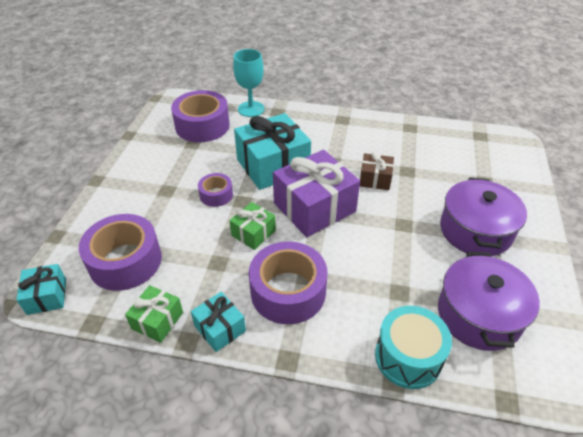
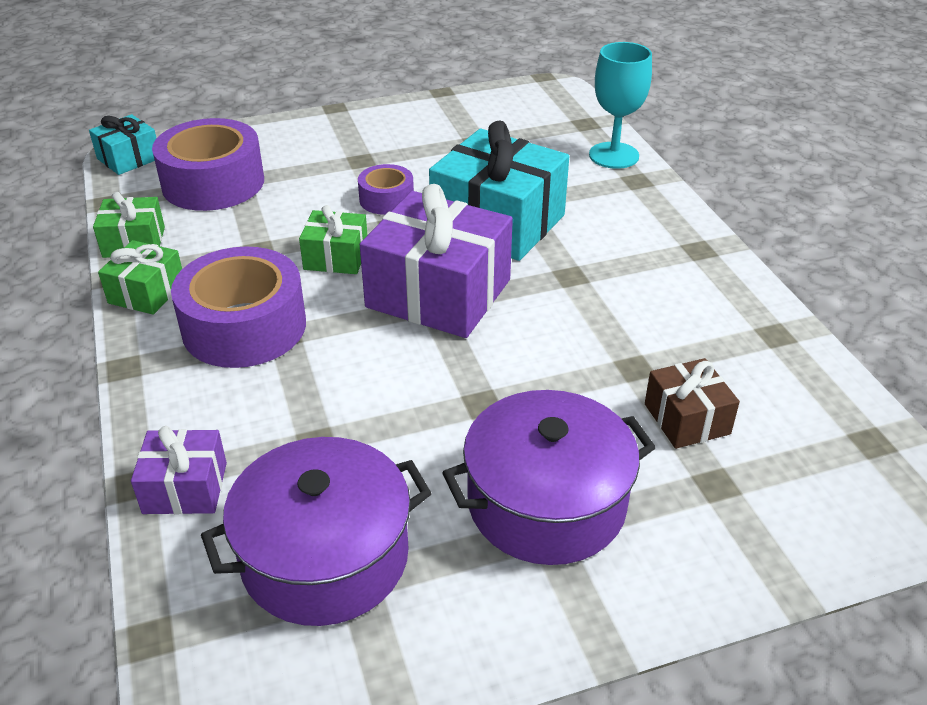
camera: 60 degrees right, 5 degrees down
(202, 126) = (523, 133): purple tape -> none
(220, 328) = (147, 292): turquoise gift -> green gift
(375, 179) = (571, 335): brown gift -> brown gift (687, 419)
(408, 357) = (185, 488): turquoise drum -> purple gift

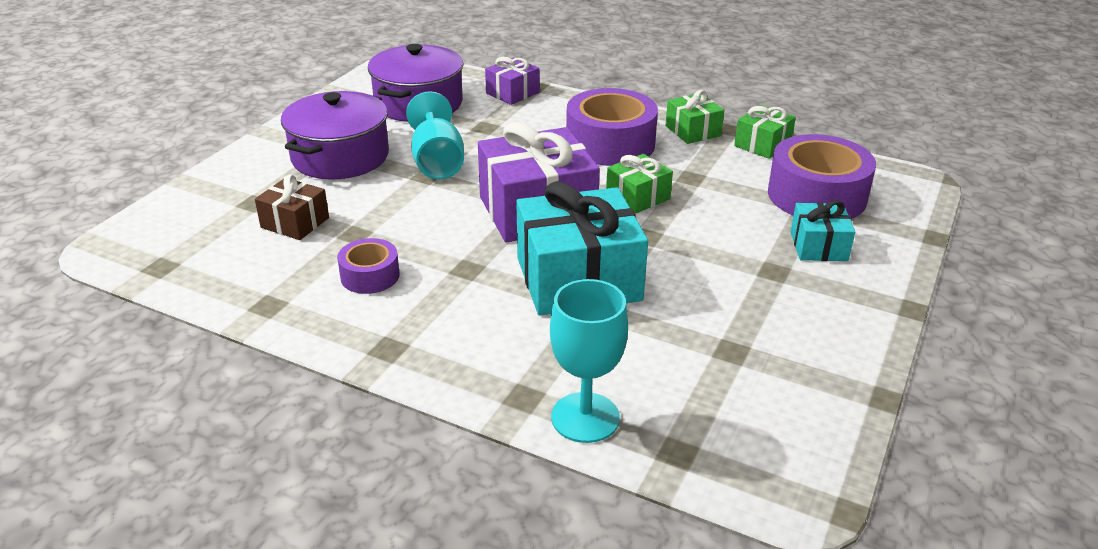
camera: 135 degrees right, 5 degrees down
(129, 158) = (905, 179): turquoise gift -> turquoise gift (818, 246)
(386, 199) = (688, 250): purple tape -> purple tape (370, 276)
(446, 415) = (437, 162): none -> turquoise goblet

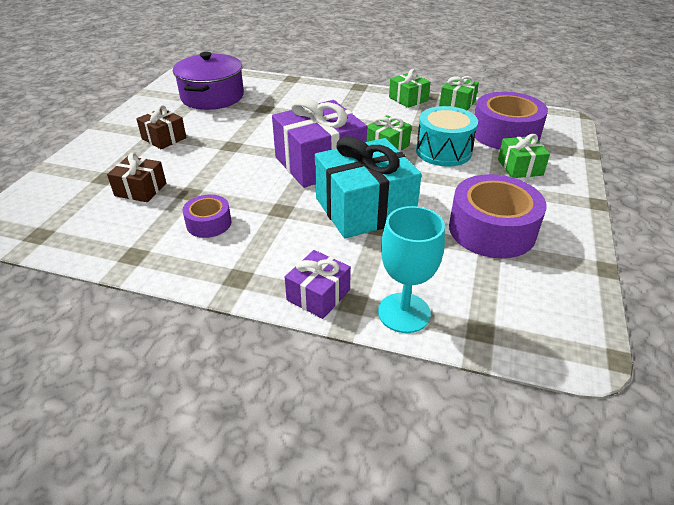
camera: 10 degrees left, 5 degrees up
(340, 157) = (164, 138): purple pot -> brown gift
(437, 162) = (237, 135): turquoise goblet -> none
(512, 93) = (277, 84): purple gift -> purple gift (318, 295)
(610, 143) = (355, 112): purple tape -> purple tape (492, 230)
(716, 212) = (443, 151): none -> turquoise drum
(818, 246) = (520, 167): turquoise gift -> green gift

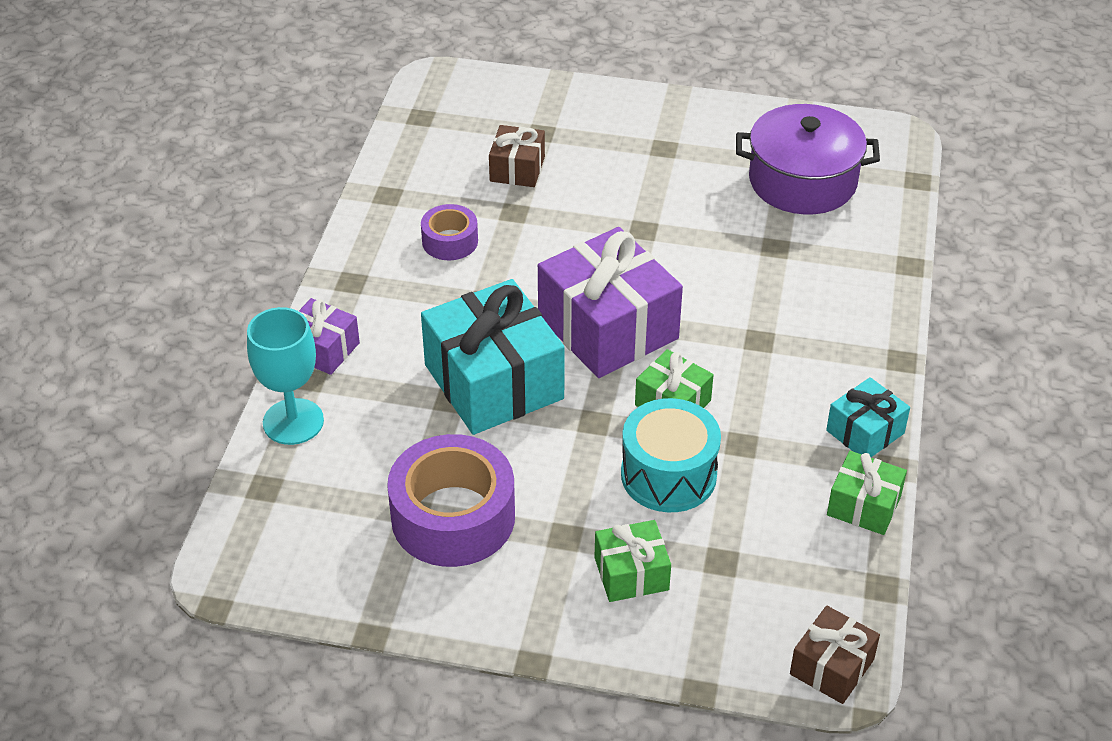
camera: 85 degrees right, 5 degrees up
(164, 138) = (651, 159): brown gift -> brown gift (831, 667)
(408, 99) = (865, 432): green gift -> turquoise gift
(505, 134) = (751, 568): purple tape -> none

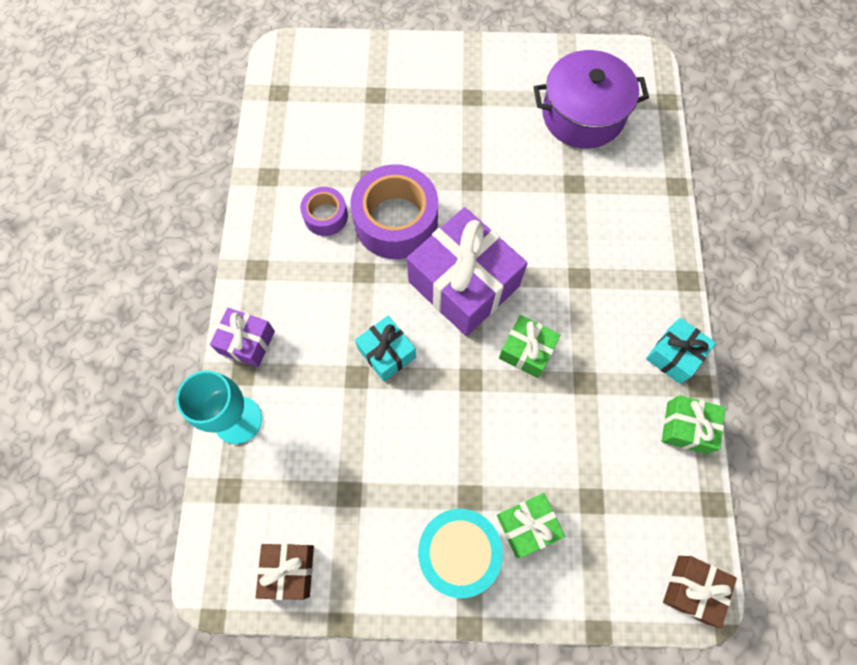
camera: 10 degrees left, 25 degrees up
(453, 517) = (381, 494): purple tape -> purple tape (396, 221)
(494, 382) = (387, 353): turquoise gift -> turquoise gift, size x0.51
(517, 169) = (364, 135): brown gift -> brown gift (289, 570)
(668, 475) = (537, 423): turquoise drum -> turquoise drum (458, 552)

